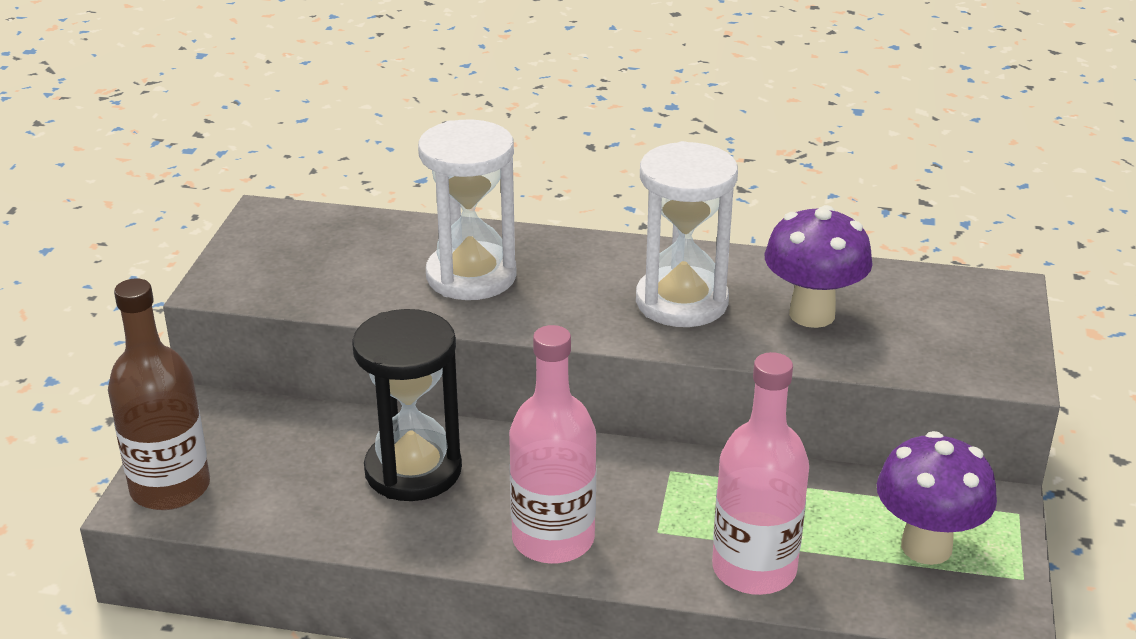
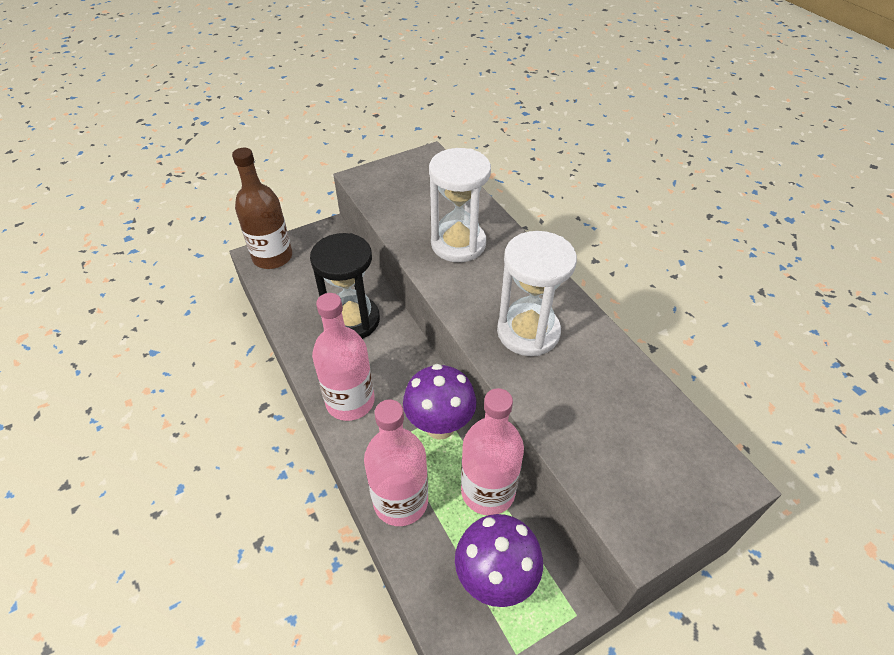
camera: 50 degrees right, 15 degrees up
(812, 314) = (583, 395): purple mushroom -> purple mushroom (440, 426)
(813, 494) = (488, 491): none -> pink bottle

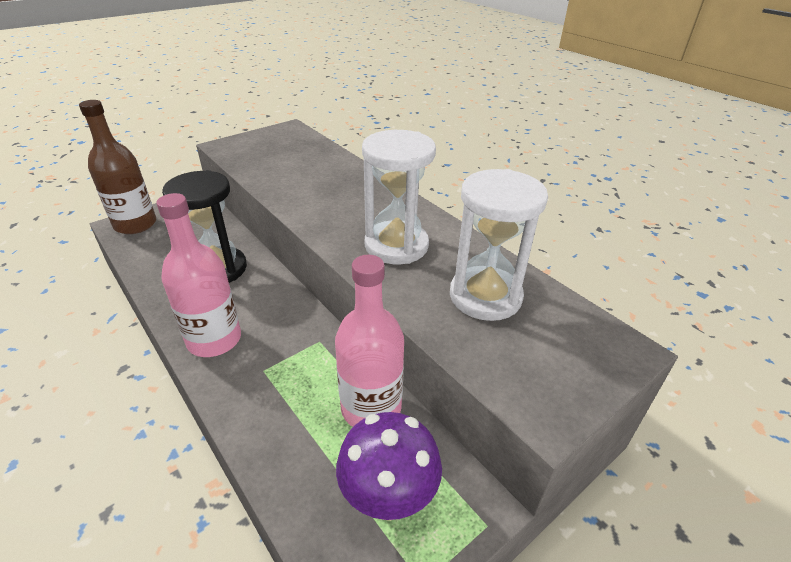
camera: 10 degrees left, 10 degrees down
(400, 501) = (272, 430): pink bottle -> none
(440, 426) = (314, 352): purple mushroom -> none
(458, 244) = (320, 185): white hourglass -> white hourglass (485, 296)

